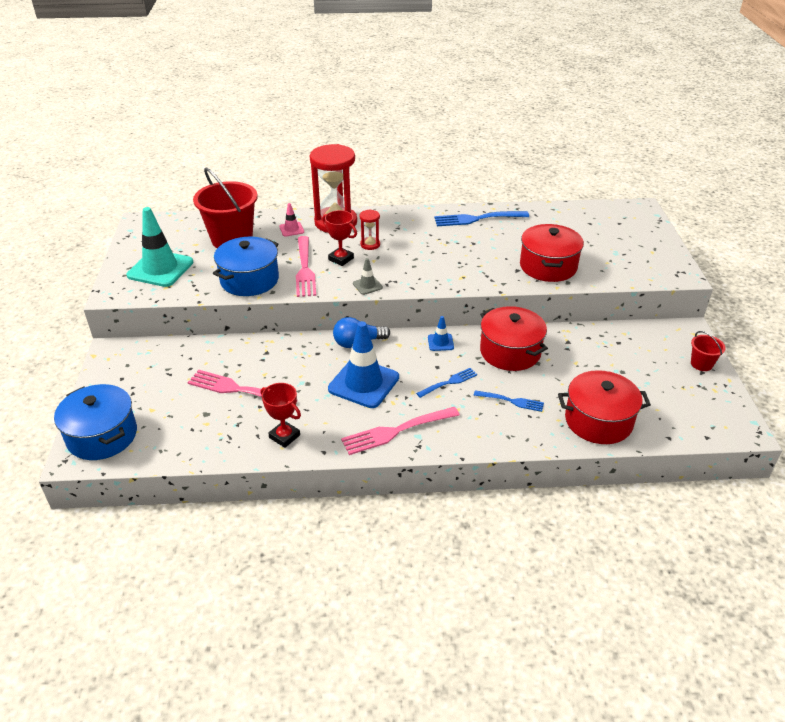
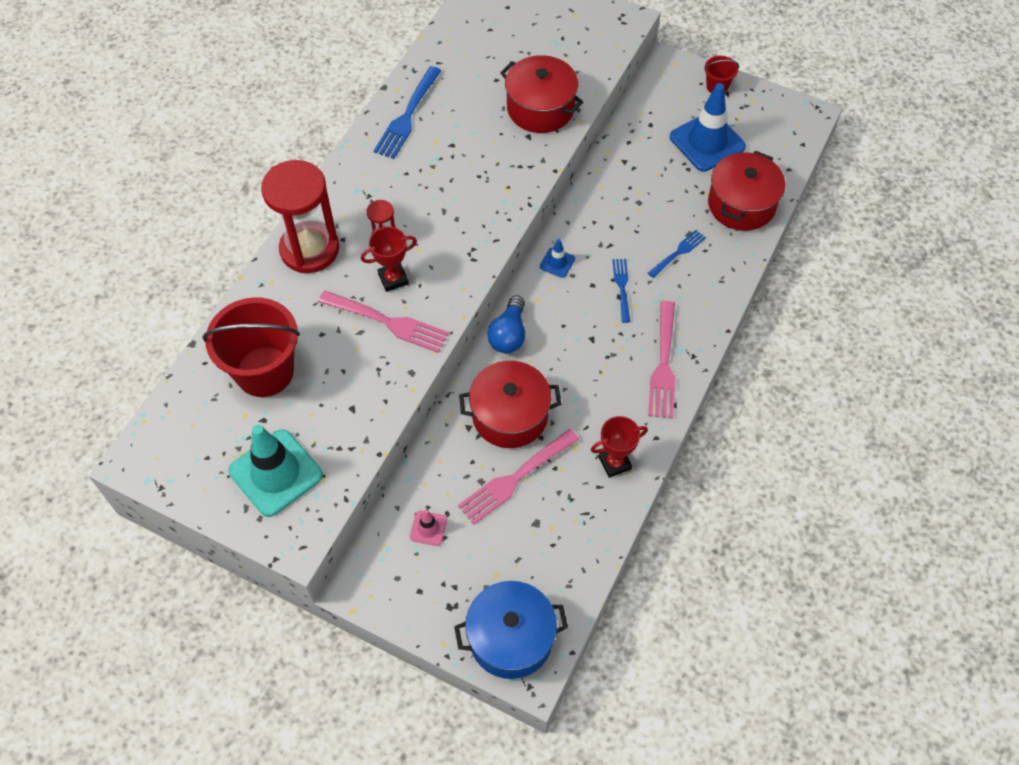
camera: 60 degrees left, 20 degrees up
(249, 280) = (371, 386): blue pot -> none
(291, 229) = (290, 300): pink traffic cone -> pink traffic cone (428, 528)
(363, 383) = (577, 359): blue traffic cone -> blue traffic cone (707, 142)
(367, 285) = (464, 278): grey traffic cone -> none
(510, 352) = (609, 214): red pot -> red pot (510, 415)

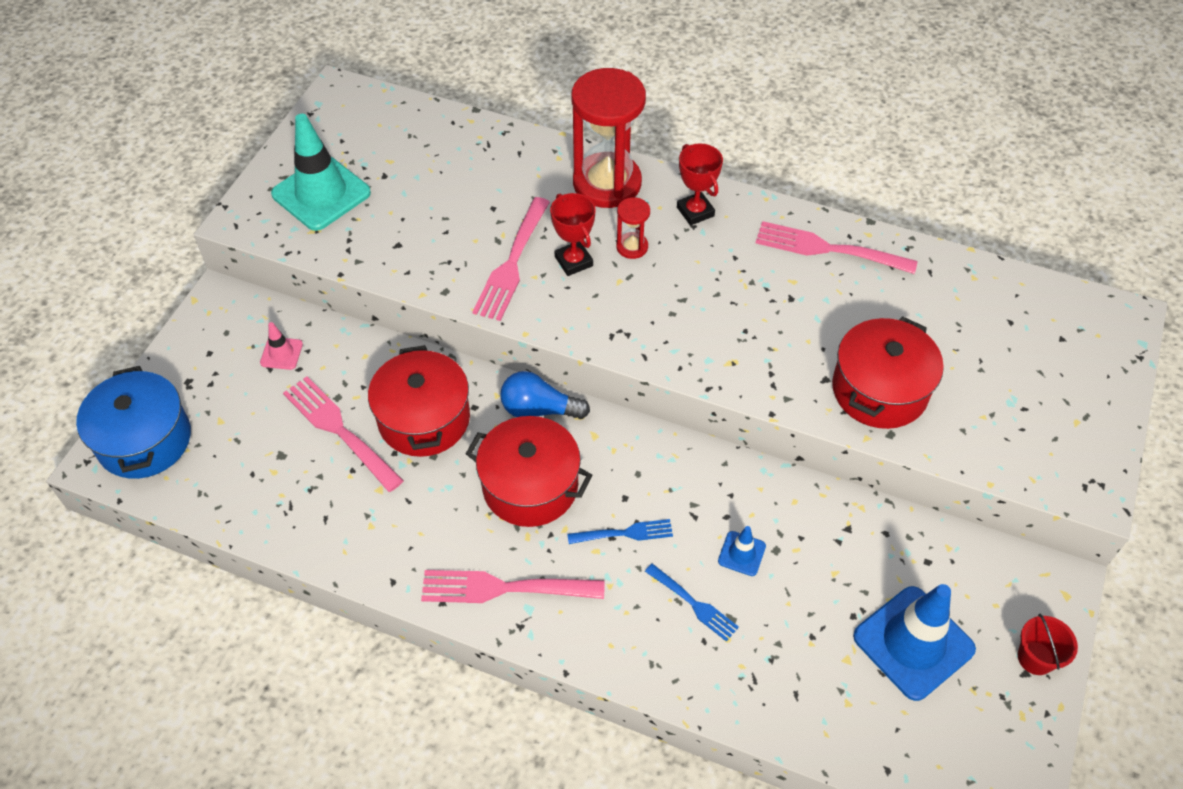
camera: 85 degrees right, 5 degrees down
(265, 371) = (443, 168): red bucket -> none
(407, 115) = (829, 249): blue fork -> pink fork
(557, 263) = (655, 455): blue traffic cone -> blue traffic cone (741, 553)
(615, 463) = (357, 534): red trophy -> red trophy (695, 212)
(741, 204) = (799, 694): red pot -> red pot (530, 486)

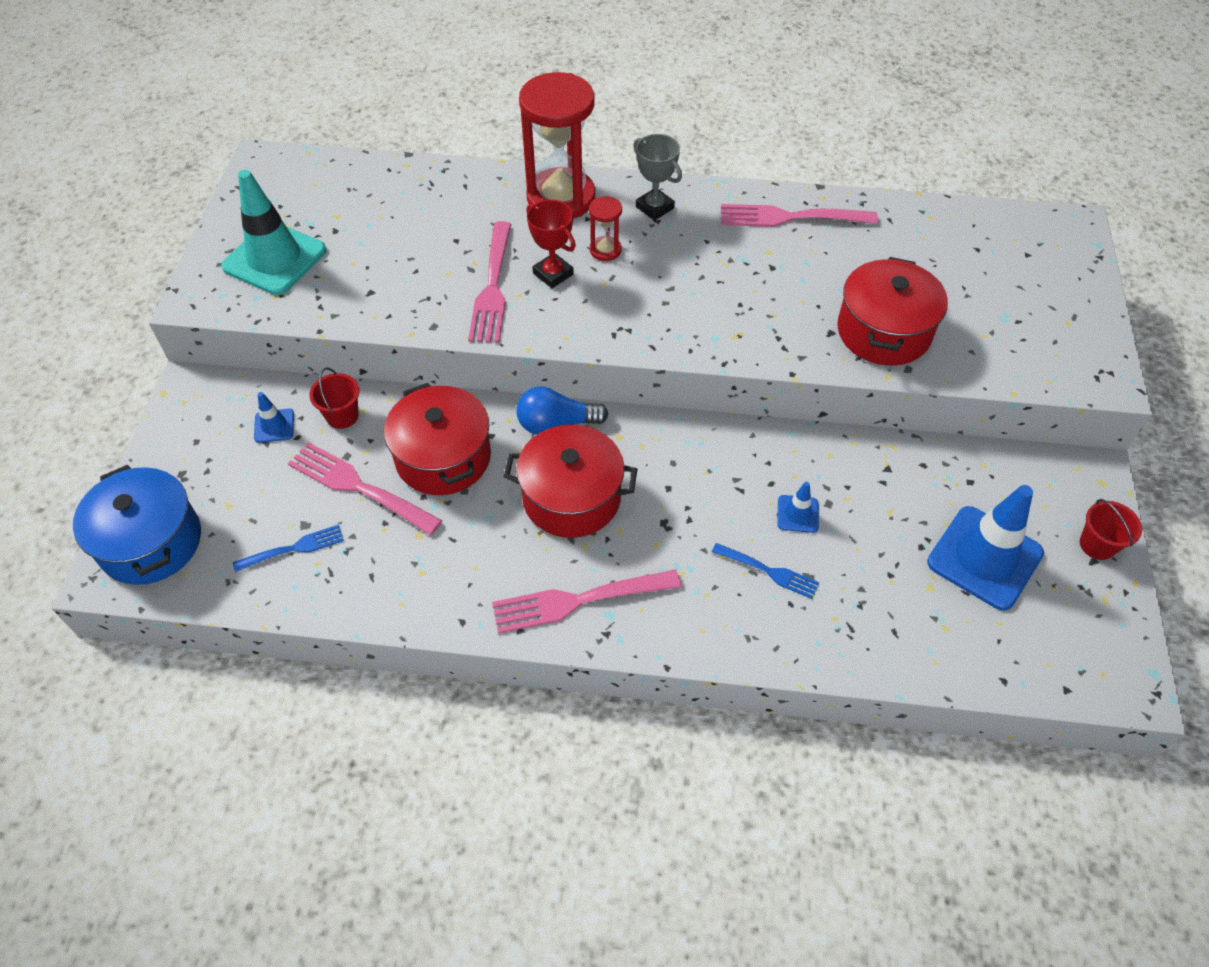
camera: 15 degrees left, 0 degrees up
(281, 353) = (274, 426): pink traffic cone -> blue traffic cone
(345, 357) = (342, 416): none -> red bucket
(624, 533) = (679, 521): blue fork -> blue fork (293, 549)
(695, 212) = (655, 207): red trophy -> grey trophy

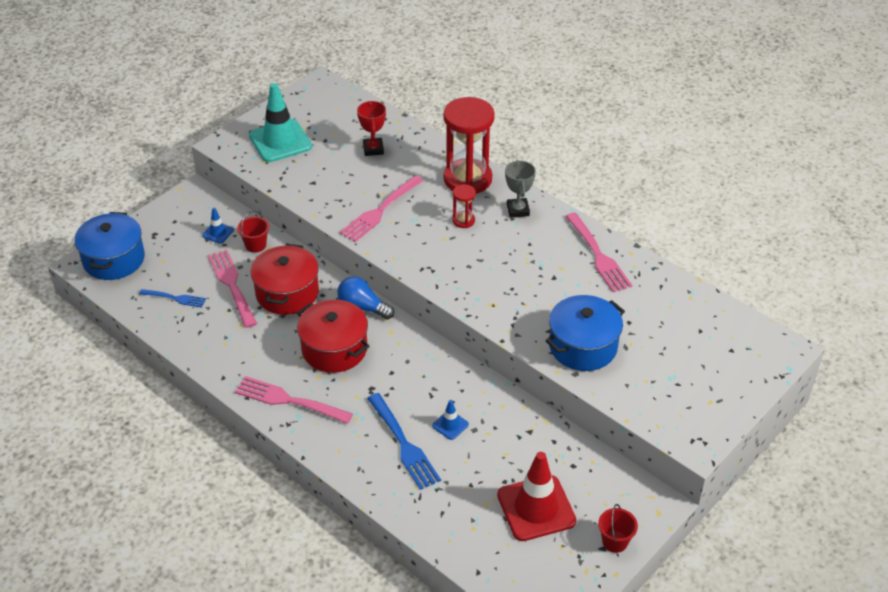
camera: 35 degrees right, 10 degrees down
(553, 274) = (420, 219): red trophy -> red trophy (373, 149)
(768, 571) = (403, 443): blue fork -> blue fork, size x1.69
(791, 217) = (597, 255): pink fork -> pink fork turned 150 degrees counterclockwise
(883, 331) = (583, 346): red pot -> blue pot
(984, 558) = (536, 508): blue traffic cone -> red traffic cone

